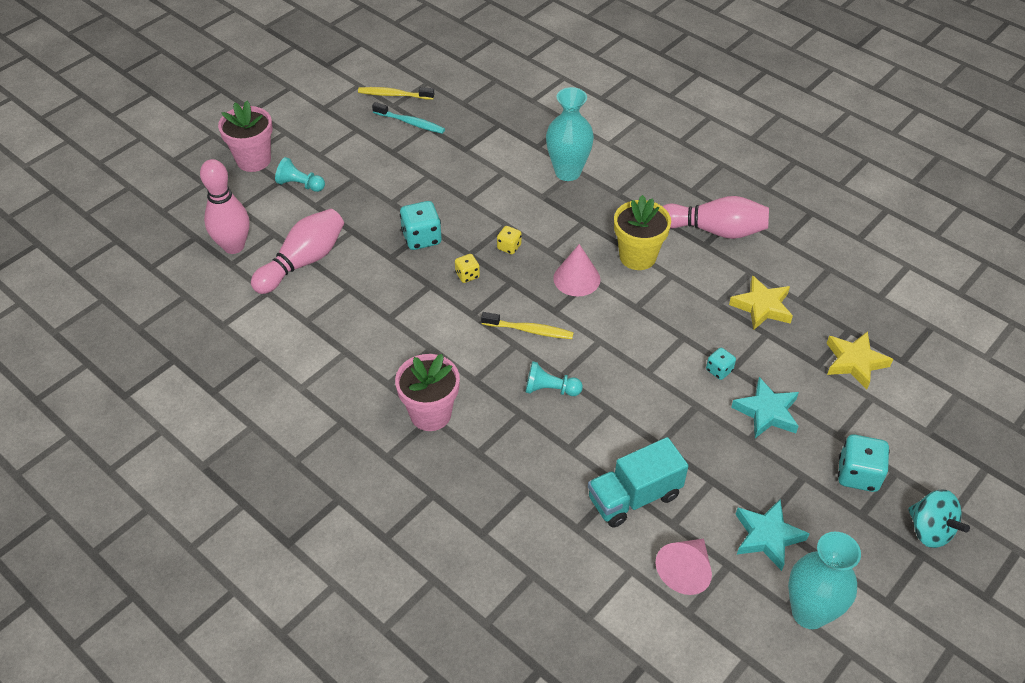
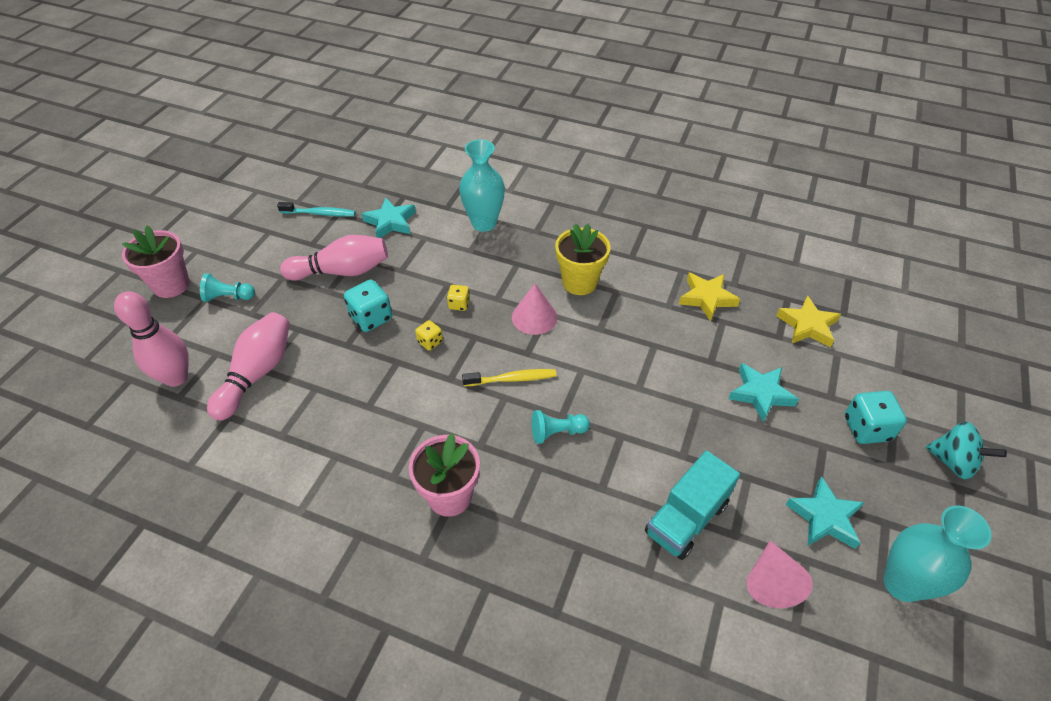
camera: 20 degrees left, 0 degrees up
(394, 95) = (294, 192): yellow toothbrush -> none
(475, 148) = (390, 222): none -> turquoise star
(715, 230) = (634, 242): pink bowling pin -> pink bowling pin (342, 271)
(719, 370) = (700, 367): turquoise dice -> none

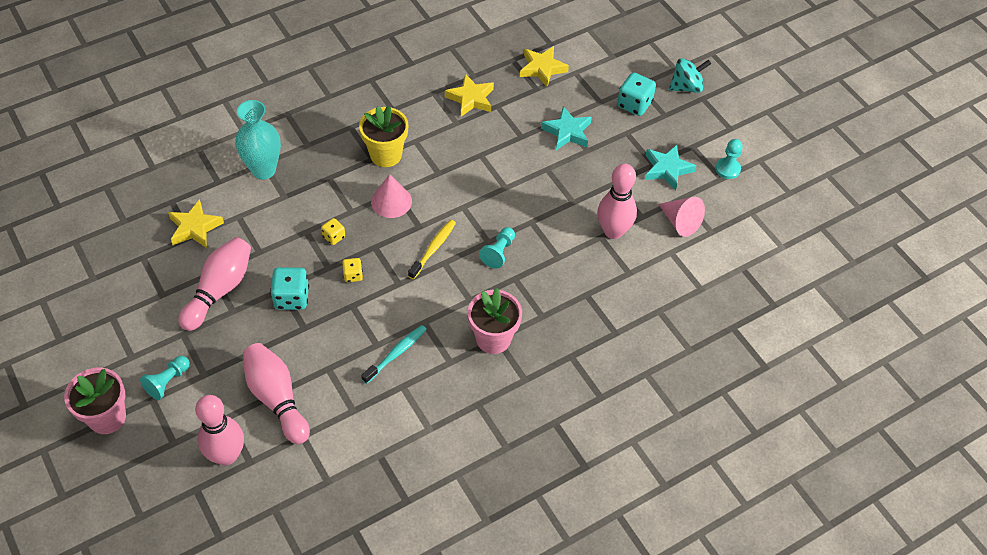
camera: 55 degrees left, 5 degrees up
(320, 213) = (128, 270): turquoise toothbrush -> turquoise toothbrush (396, 353)
(390, 222) = (194, 228): turquoise star -> yellow star
(686, 518) = (613, 231): turquoise truck -> pink bowling pin
(902, 584) = (727, 169): turquoise vase -> turquoise pawn

